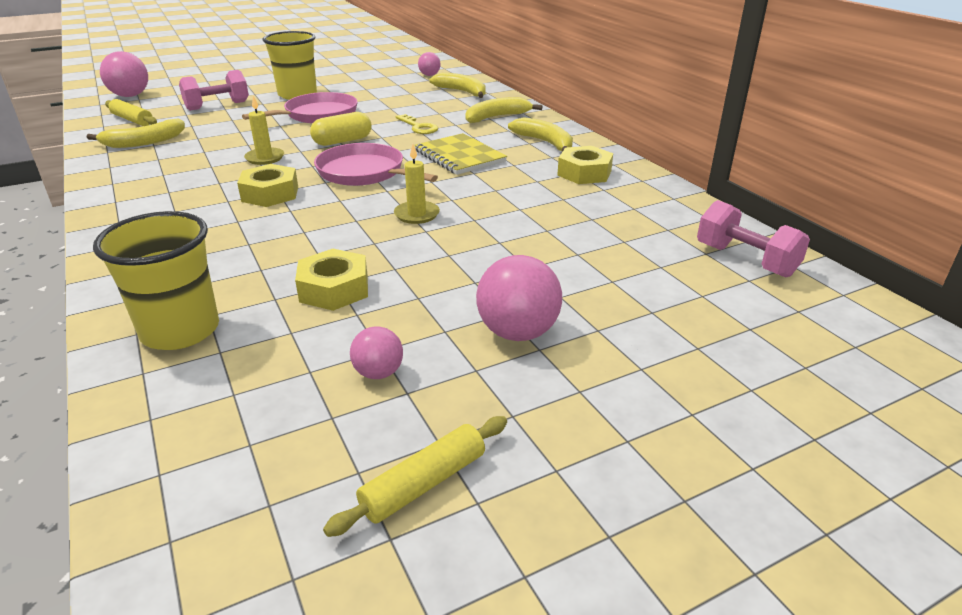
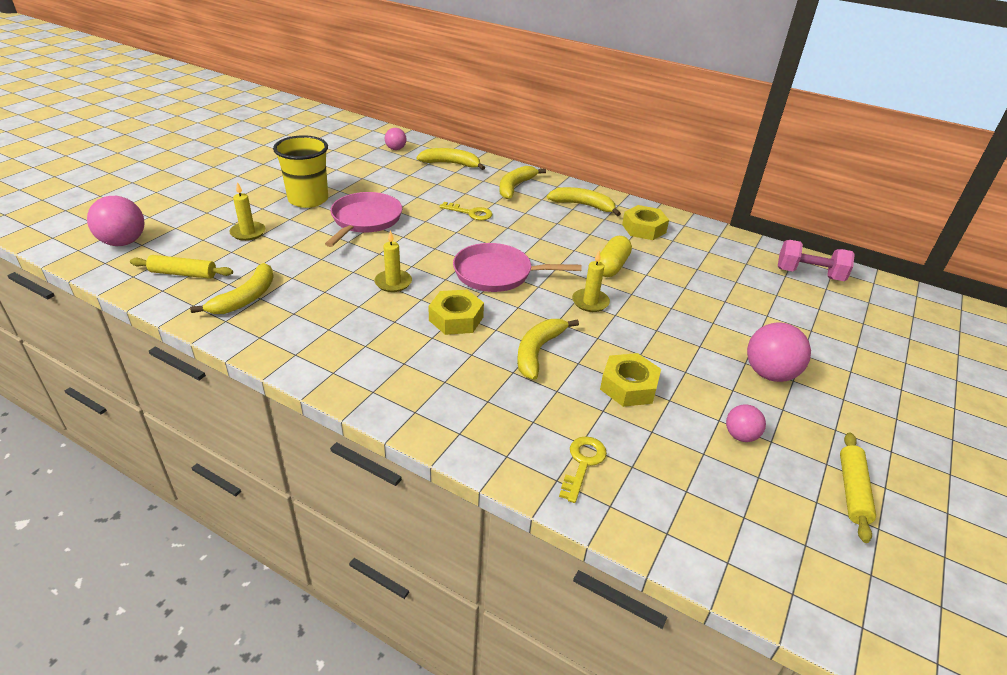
camera: 35 degrees left, 5 degrees up
(180, 330) = (583, 463): yellow cup -> yellow key
(217, 106) = (248, 232): pink dumbbell -> yellow candle
(297, 236) = (538, 351): none -> yellow banana
(342, 141) = (431, 245): yellow capsule -> yellow capsule (611, 266)
(459, 156) = (543, 236): yellow notebook -> none

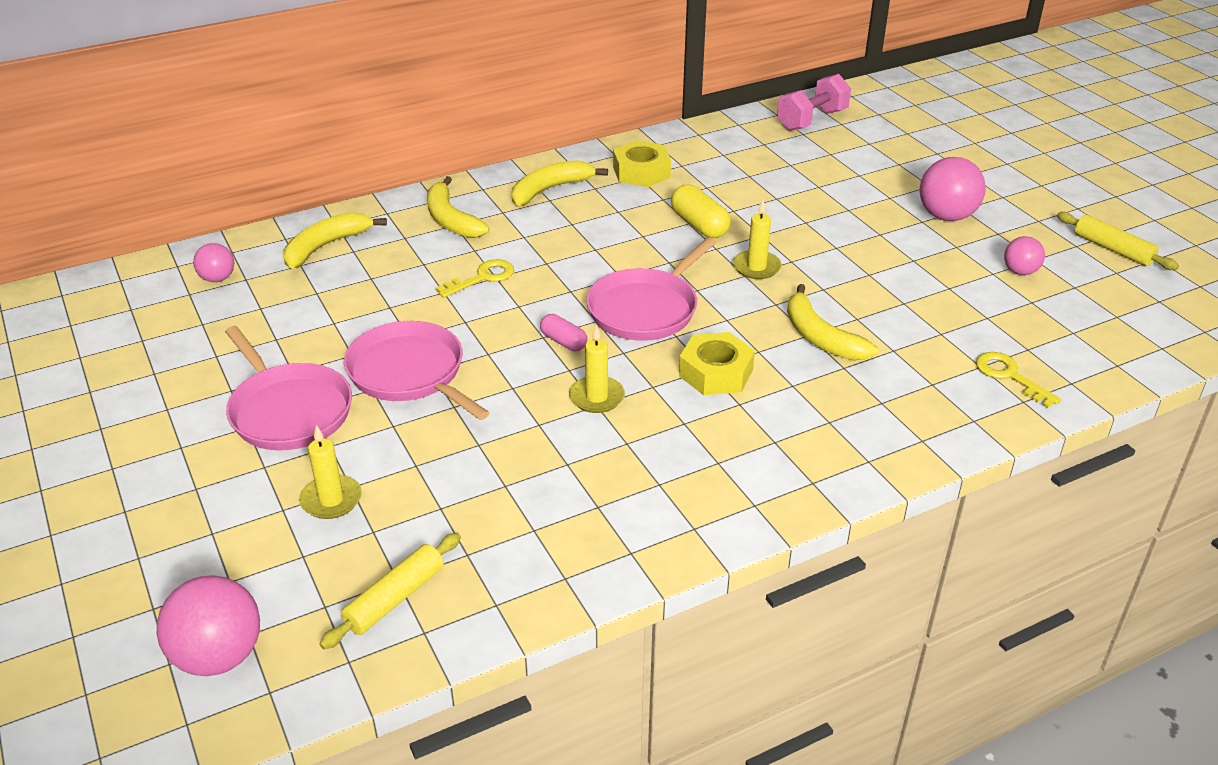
camera: 55 degrees left, 0 degrees up
(246, 298) = (522, 544): yellow banana -> none
(308, 200) = (289, 411): yellow cup -> pink pan
(436, 256) = (563, 341): none -> pink capsule
(628, 386) = (915, 303): yellow nut -> none

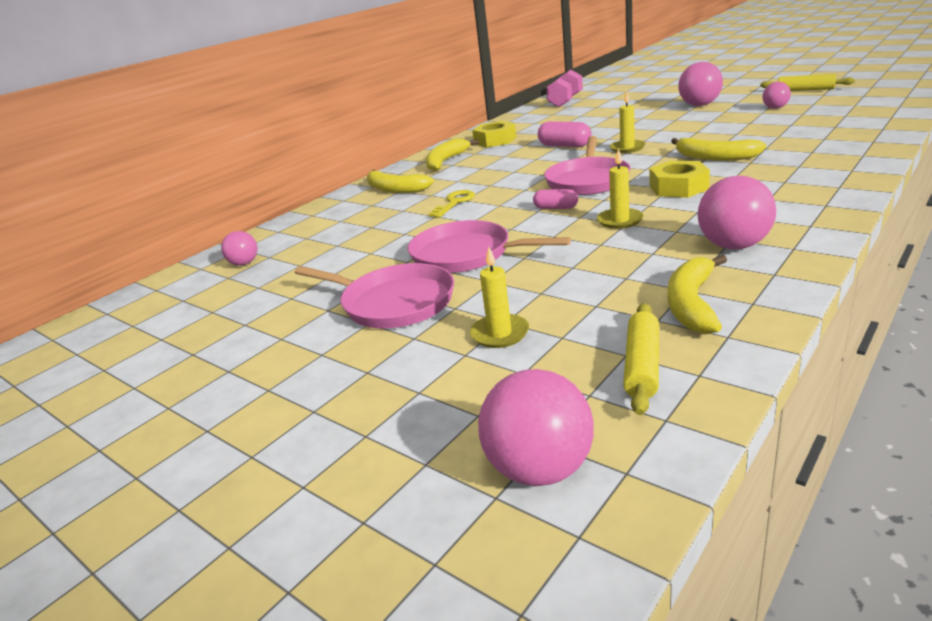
camera: 20 degrees left, 10 degrees down
(326, 246) = (316, 225): yellow banana -> yellow banana (692, 304)
(648, 494) = (733, 246): none -> pink ball
(699, 225) = (564, 146): yellow capsule -> pink capsule
(1009, 376) = (846, 136): yellow key -> none

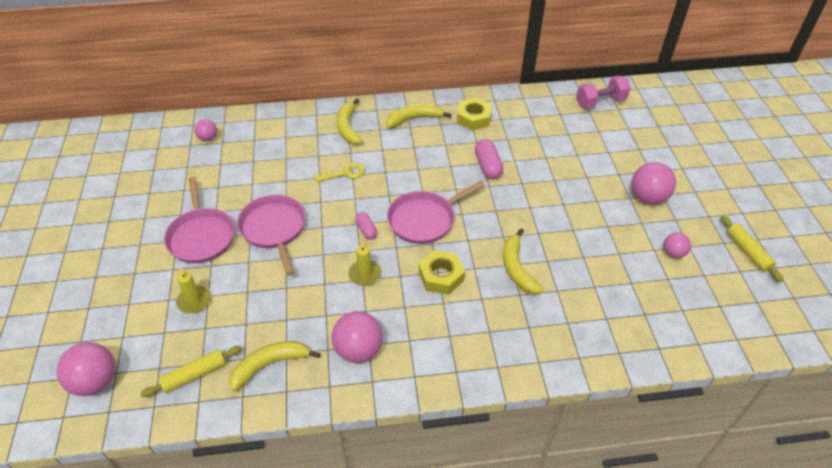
camera: 40 degrees right, 20 degrees up
(627, 148) = (505, 206): yellow candle -> none

